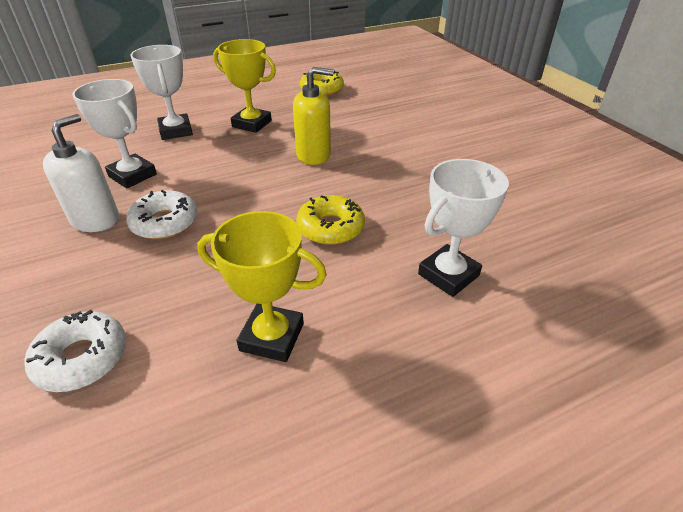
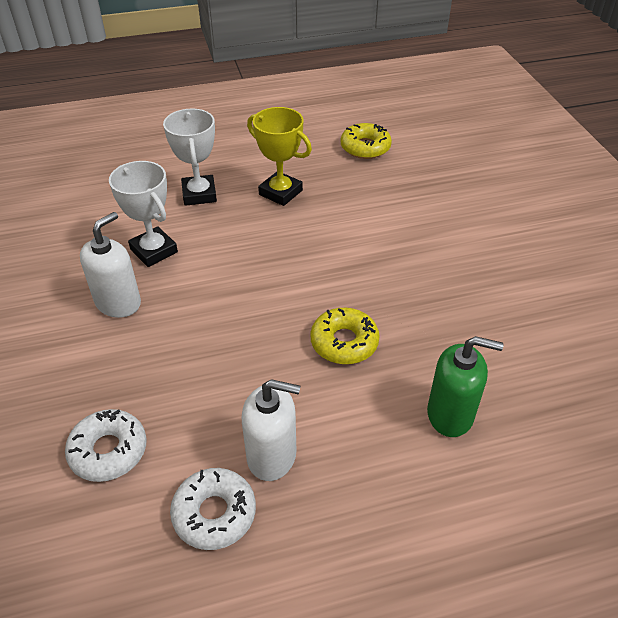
camera: 10 degrees right, 5 degrees up
(165, 222) = (183, 314): white donut -> white donut (214, 513)
(272, 337) = (272, 455): yellow trophy -> white soap dispenser
(314, 155) = (341, 245): yellow soap dispenser -> none
(448, 275) = (450, 414): white trophy -> green soap dispenser

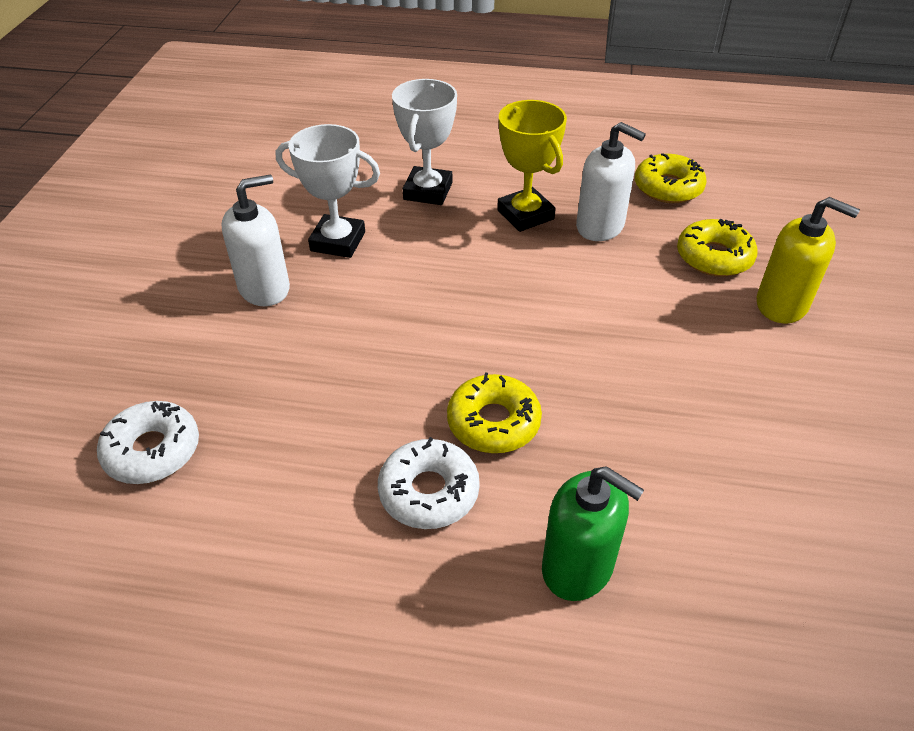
camera: 25 degrees right, 0 degrees up
(154, 251) = (338, 241): white trophy -> white trophy turned 60 degrees counterclockwise
(214, 513) = (216, 570): white donut -> white donut (429, 492)
(272, 455) = (322, 528): white soap dispenser -> white soap dispenser (600, 226)
(420, 187) = (714, 257): none -> yellow donut
(477, 207) = (782, 304): none -> yellow soap dispenser

